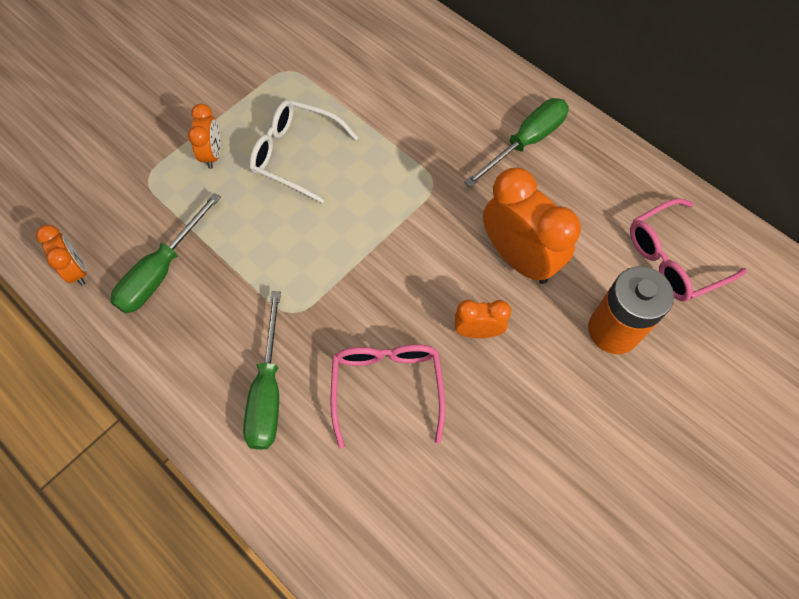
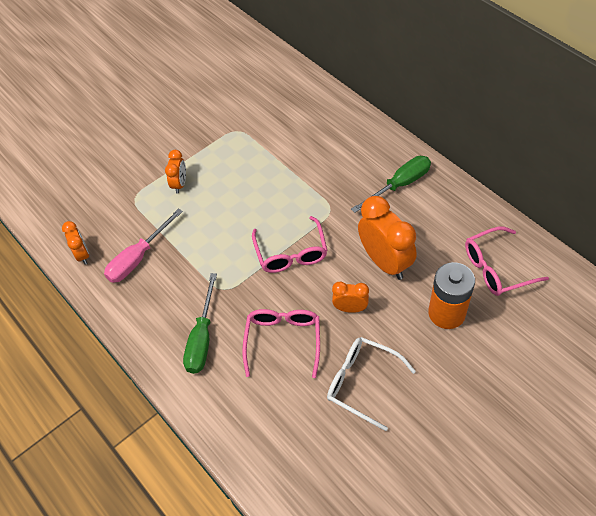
camera: 10 degrees right, 10 degrees down
(161, 271) = (138, 258): green screwdriver -> pink screwdriver
(295, 154) = (236, 187): white glasses -> white glasses (362, 383)
(384, 252) = (291, 253): none -> pink glasses

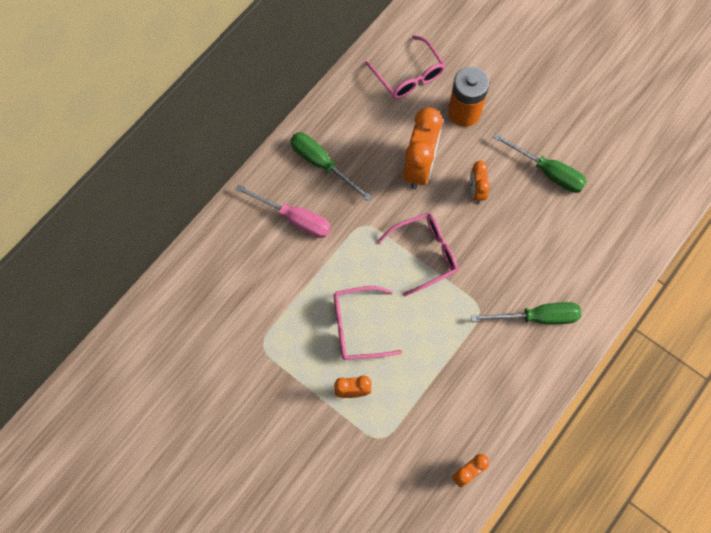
camera: 105 degrees left, 15 degrees up
(138, 258) = (459, 408): pink screwdriver -> pink screwdriver (294, 219)
(283, 341) = (523, 243): pink glasses -> pink glasses (357, 327)
(362, 383) = (548, 172): white glasses -> green screwdriver
(385, 262) = (419, 167): orange clock -> orange clock turned 150 degrees clockwise

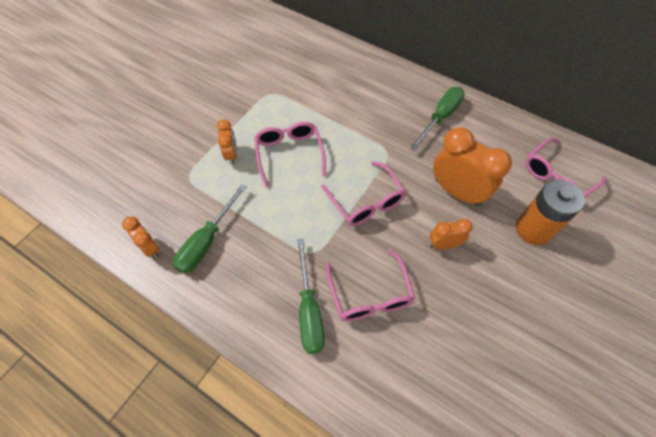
camera: 85 degrees right, 10 degrees down
(294, 219) = (384, 103): pink screwdriver -> none
(419, 167) = (457, 192): orange clock -> orange clock turned 150 degrees counterclockwise
(524, 263) = (370, 295): none -> pink glasses
(548, 172) = (486, 319): green screwdriver -> green screwdriver (207, 241)

